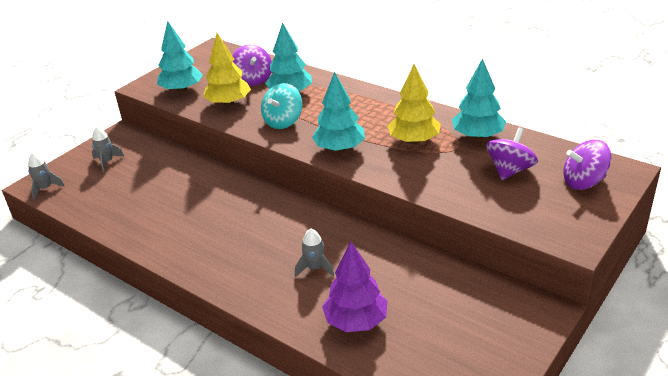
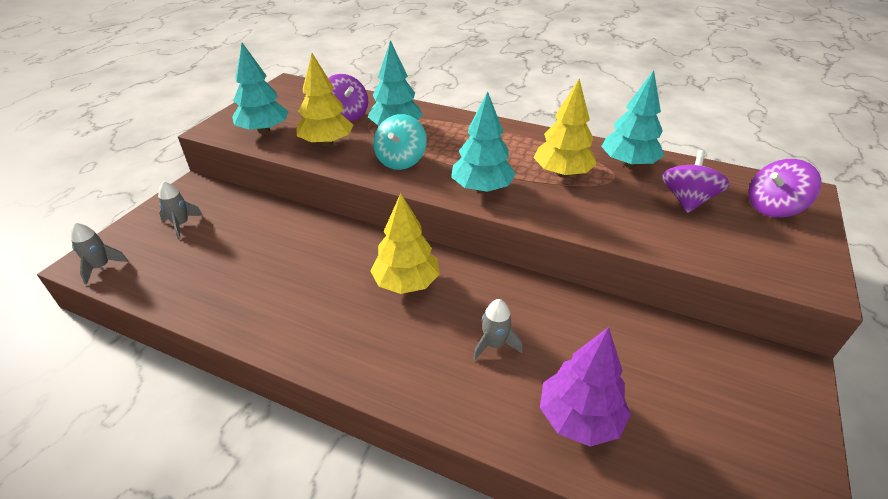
camera: 15 degrees left, 5 degrees up
(264, 219) = (406, 283): none -> yellow tree

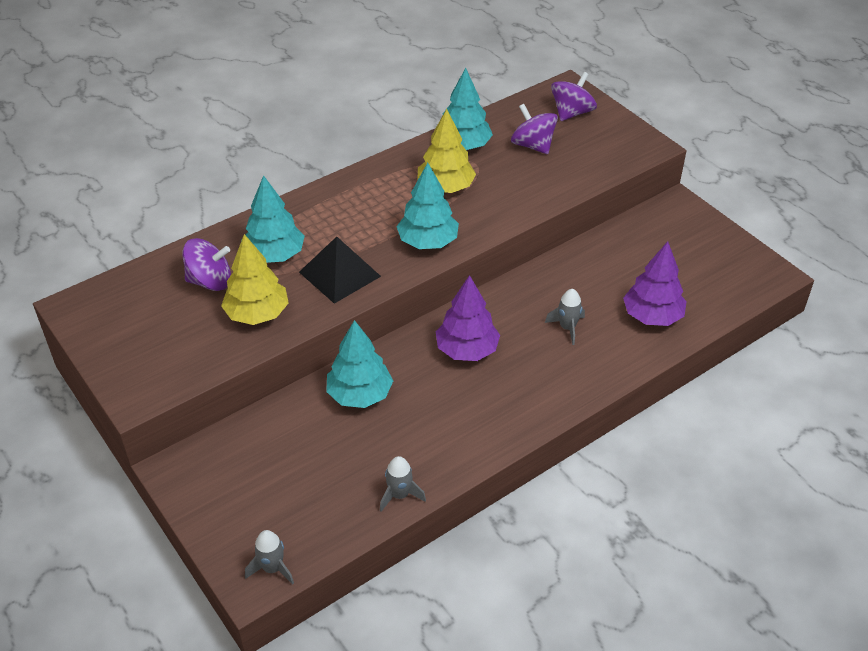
camera: 60 degrees left, 5 degrees up
(181, 224) = (246, 490): grey rocket -> grey rocket (399, 495)
(264, 130) = (181, 355): turquoise tree -> turquoise tree (359, 395)
(401, 160) = (339, 274): turquoise spinning top -> black pyramid
(406, 283) = (467, 350): yellow tree -> purple tree
(773, 208) = (572, 113): purple spinning top -> purple spinning top turned 150 degrees counterclockwise

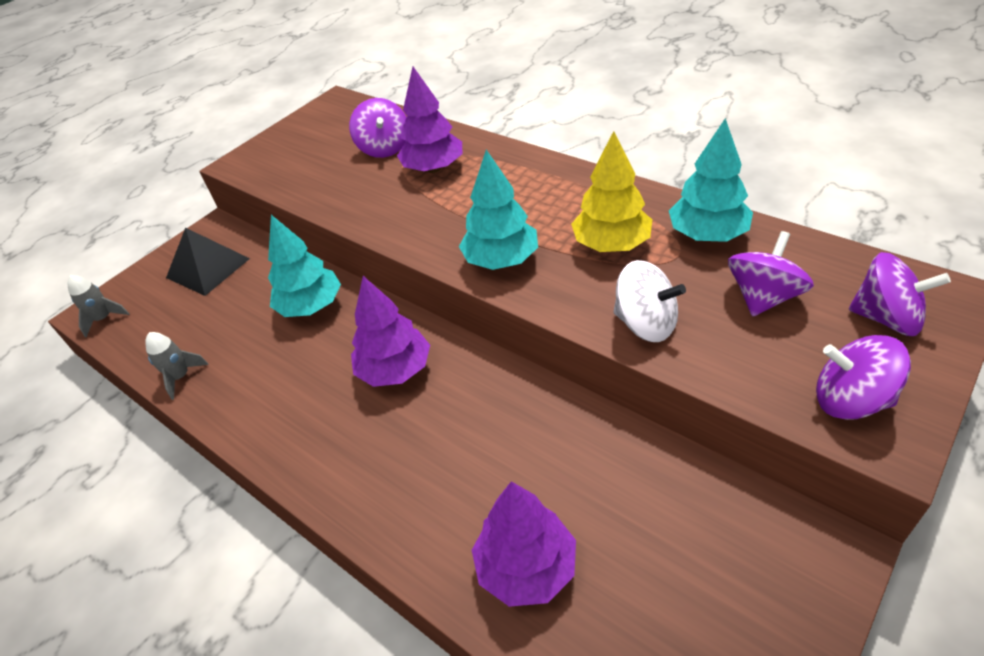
camera: 80 degrees right, 0 degrees up
(257, 314) = (348, 186): yellow tree -> none
(274, 255) = (434, 168): turquoise tree -> purple tree
(339, 274) = (422, 215): black pyramid -> black pyramid (208, 268)
(529, 195) = (645, 323): none -> white spinning top
(567, 328) = (465, 460): grey rocket -> none
(620, 146) = (850, 400): none -> purple spinning top

